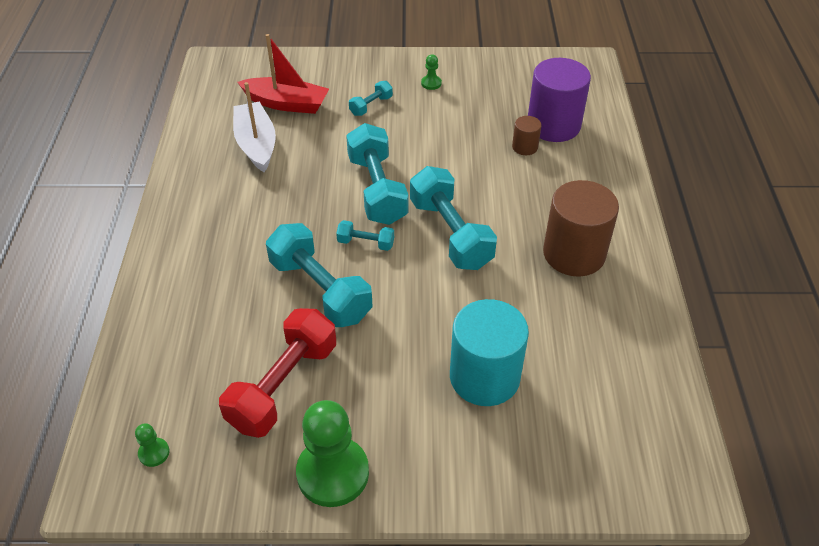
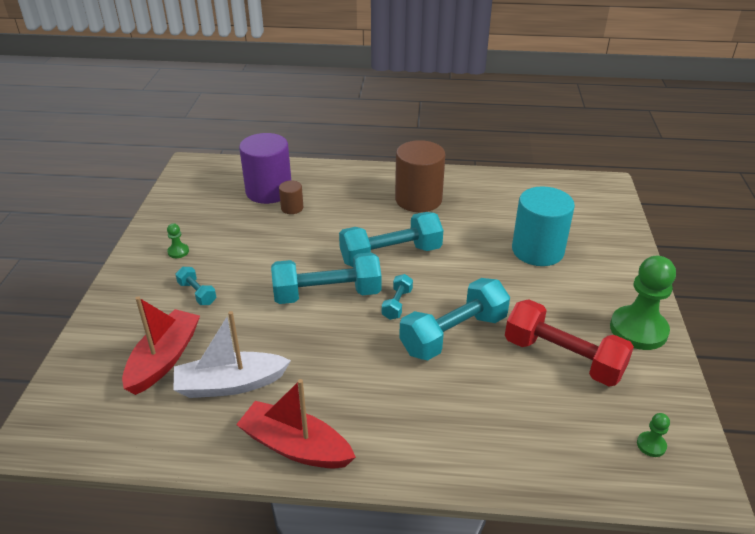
camera: 85 degrees left, 10 degrees down
(186, 190) = (296, 446): none -> red boat

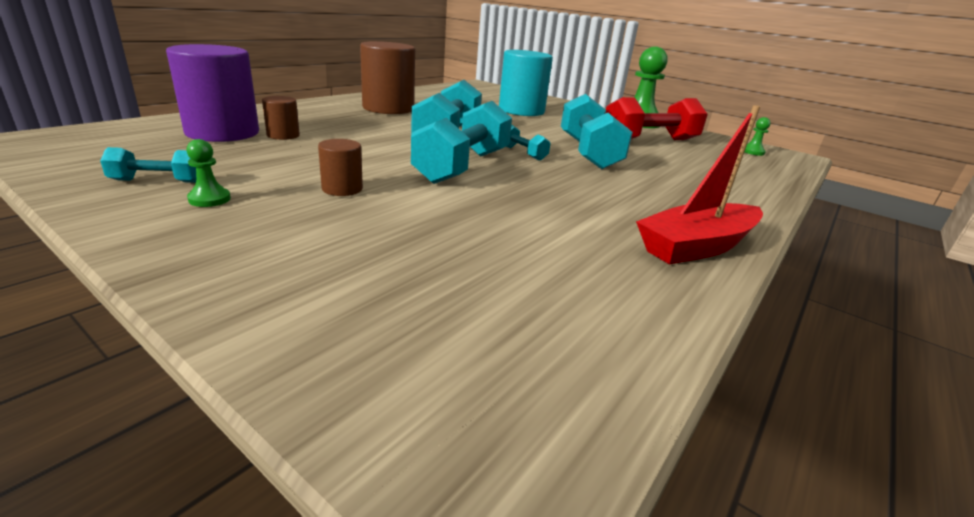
camera: 60 degrees left, 10 degrees down
(164, 359) = (443, 275): red boat -> none
(197, 293) = (333, 215): turquoise dumbbell -> turquoise dumbbell (157, 181)
(230, 384) = (555, 248): white boat -> none
(233, 276) = (342, 189): none -> brown cylinder

